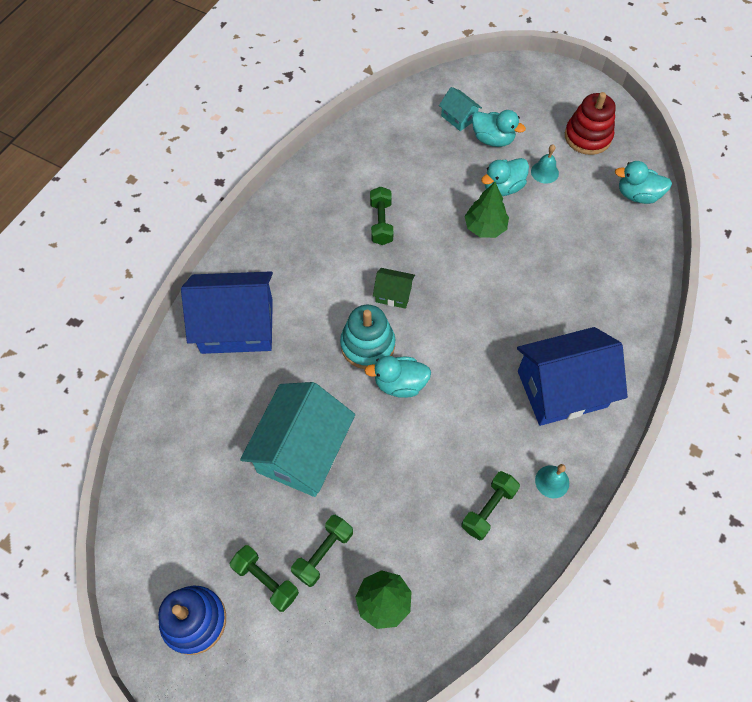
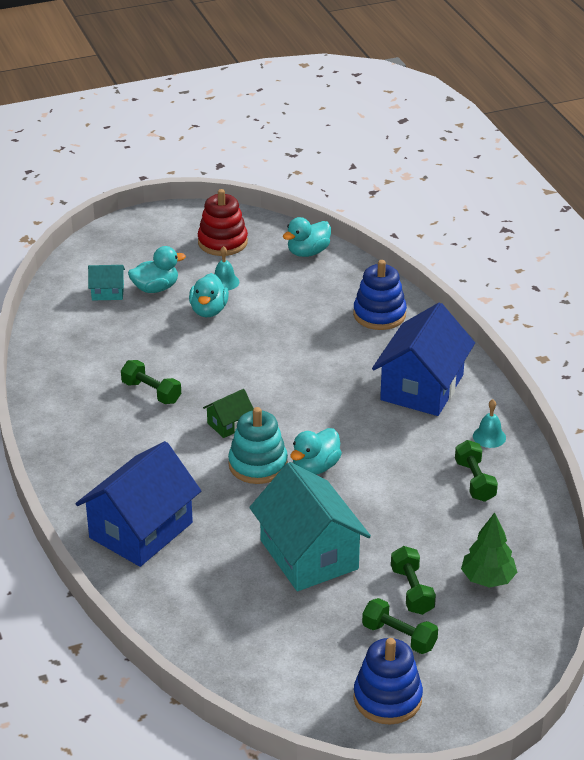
camera: 50 degrees left, 25 degrees down
(266, 581) = (399, 636): green dumbbell -> green dumbbell turned 45 degrees clockwise
(485, 227) = (233, 341): green tree -> none
(617, 295) = (379, 314): none -> blue stacking toy

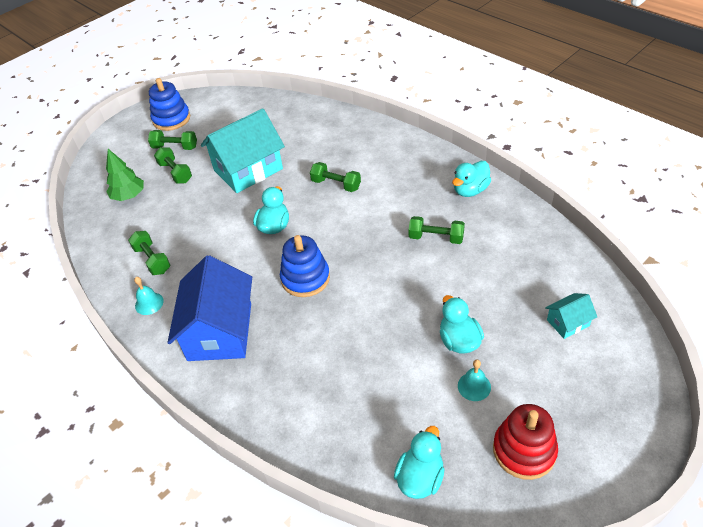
camera: 160 degrees right, 10 degrees up
(141, 530) = (360, 146): blue house -> none
(155, 288) = (530, 347): turquoise duck -> turquoise duck (470, 190)
(211, 489) = (336, 184): none -> green dumbbell
(229, 424) = (357, 235): green house -> none
(258, 465) = (316, 213): turquoise stacking toy -> none
(309, 555) = (248, 169): turquoise house -> turquoise house turned 75 degrees counterclockwise
(379, 314) = (294, 408): blue stacking toy -> blue stacking toy (305, 278)

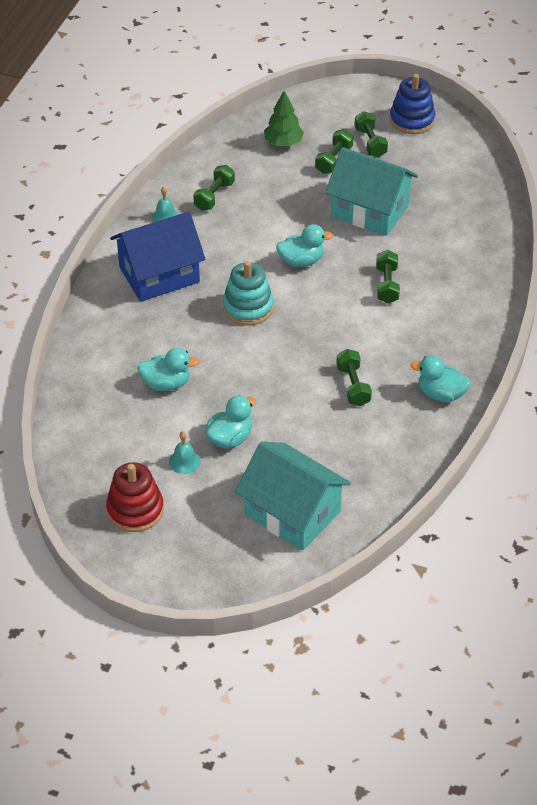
camera: 60 degrees right, 0 degrees up
(305, 278) = (248, 308): blue stacking toy -> turquoise stacking toy
(420, 477) = (80, 450): turquoise duck -> turquoise duck (166, 383)
(568, 323) = (292, 513): turquoise house -> turquoise house, size x2.19

